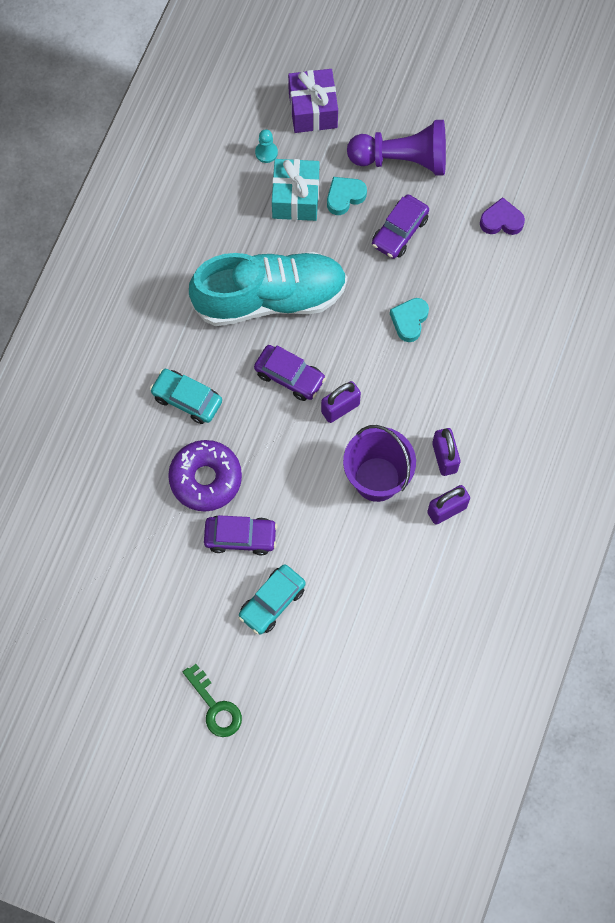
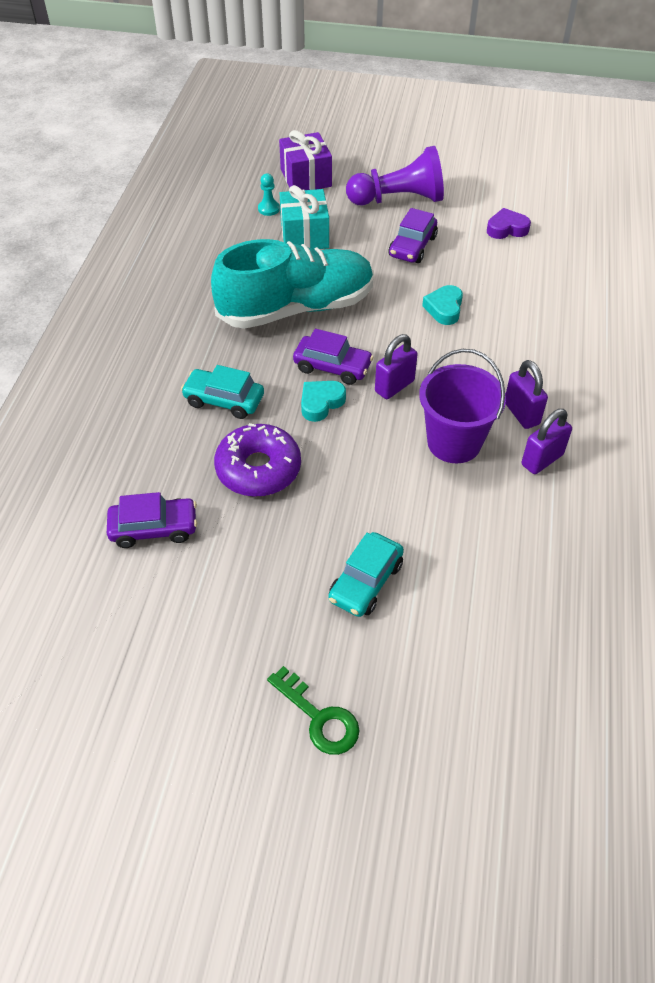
camera: 10 degrees left, 20 degrees down
(240, 537) = (311, 519): purple car -> purple car (154, 528)
(344, 197) = (352, 229): turquoise heart -> turquoise heart (321, 403)

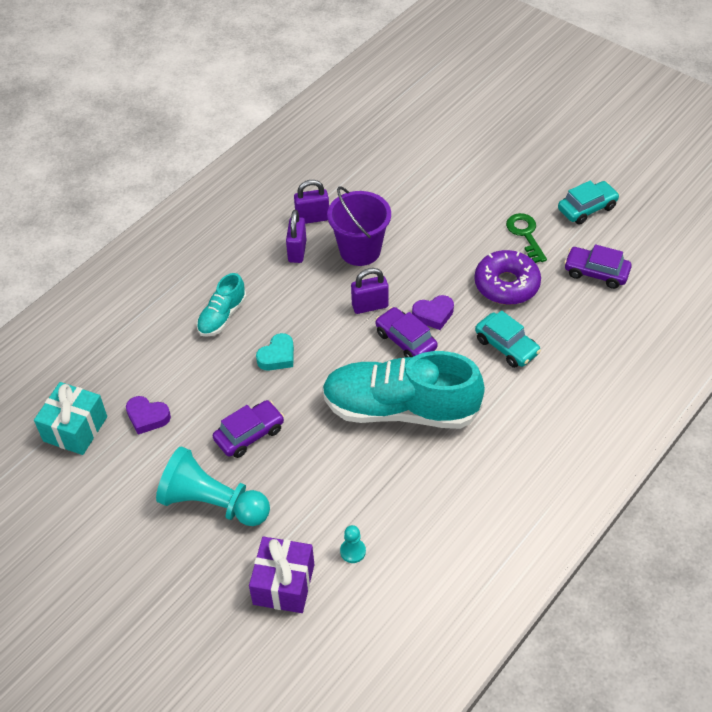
camera: 150 degrees left, 0 degrees up
(304, 235) = (340, 495): turquoise gift -> turquoise gift (75, 429)
(319, 717) = (540, 148): green key -> green key (525, 234)
(321, 403) = (433, 315): turquoise heart -> purple heart
(366, 582) = (476, 195): turquoise car -> turquoise car (587, 208)
(398, 199) = (213, 503): purple pawn -> turquoise pawn
(529, 322) = (222, 316): none -> turquoise shoe

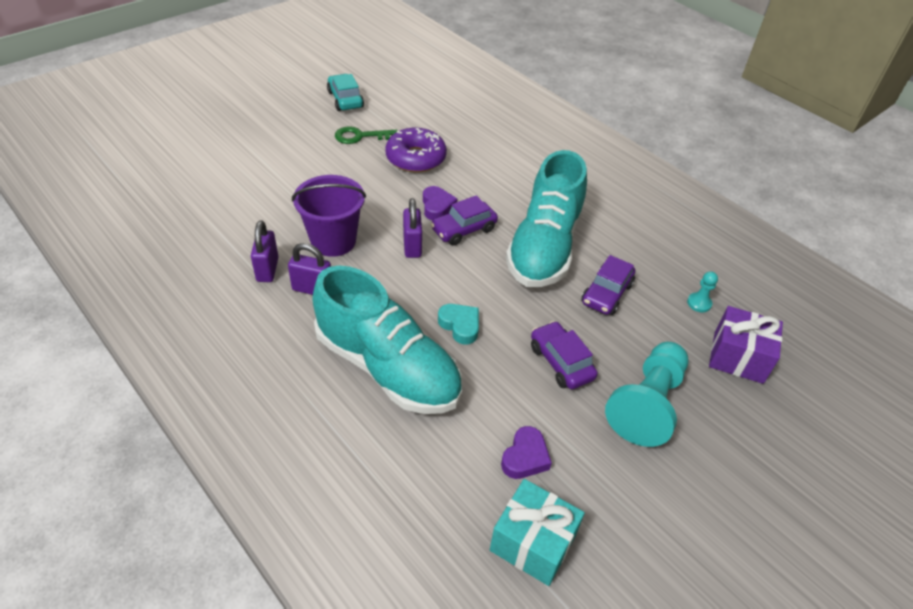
camera: 85 degrees left, 5 degrees down
(222, 316) = (387, 367): turquoise shoe -> turquoise shoe, size x2.10
(506, 346) = (486, 172): turquoise car -> none
(596, 273) = (420, 111): purple car -> purple car (606, 294)

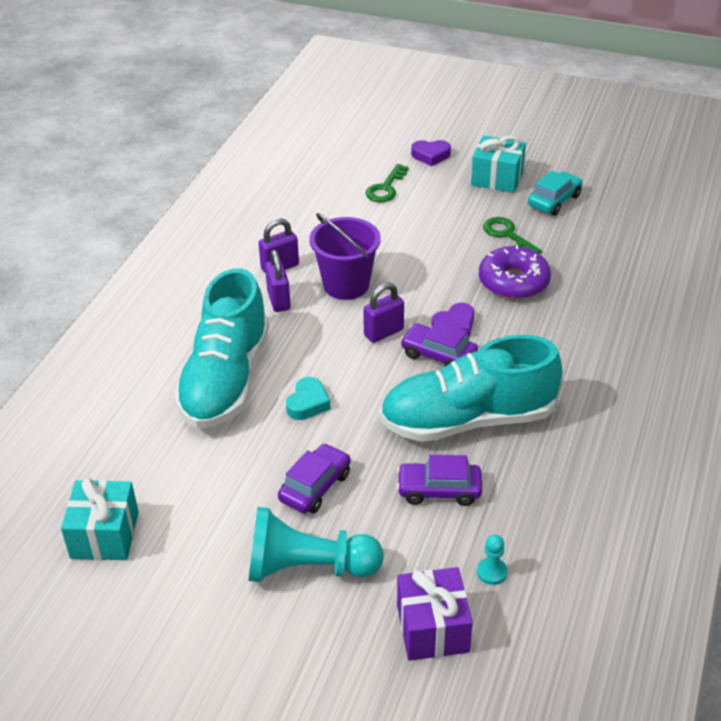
camera: 65 degrees right, 5 degrees down
(232, 165) = (386, 188): none -> green key
(288, 110) = (497, 178): none -> turquoise gift
(525, 457) = (187, 500): purple heart -> purple heart (431, 156)

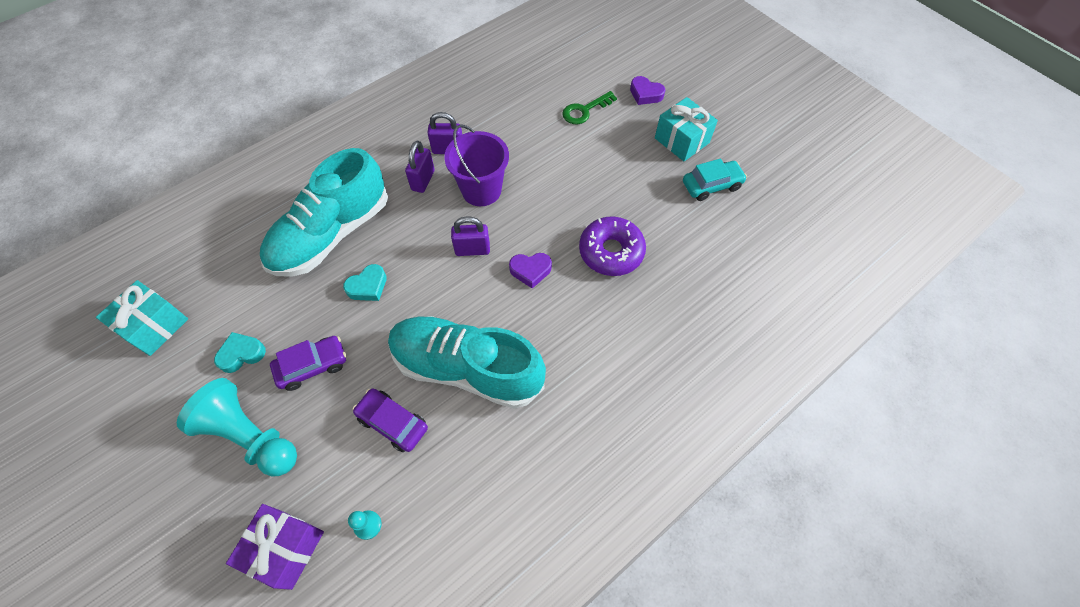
camera: 30 degrees right, 20 degrees up
(229, 512) = (242, 354): none -> turquoise heart
(438, 355) = (495, 293): purple car -> none
(507, 235) = (644, 202): green key -> none

